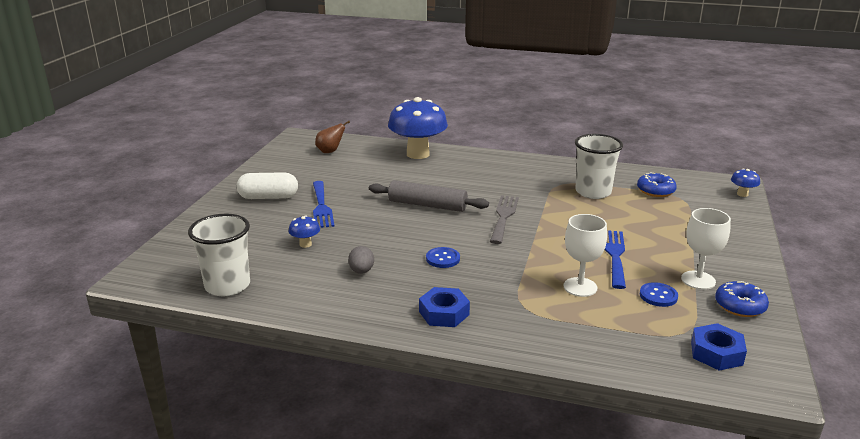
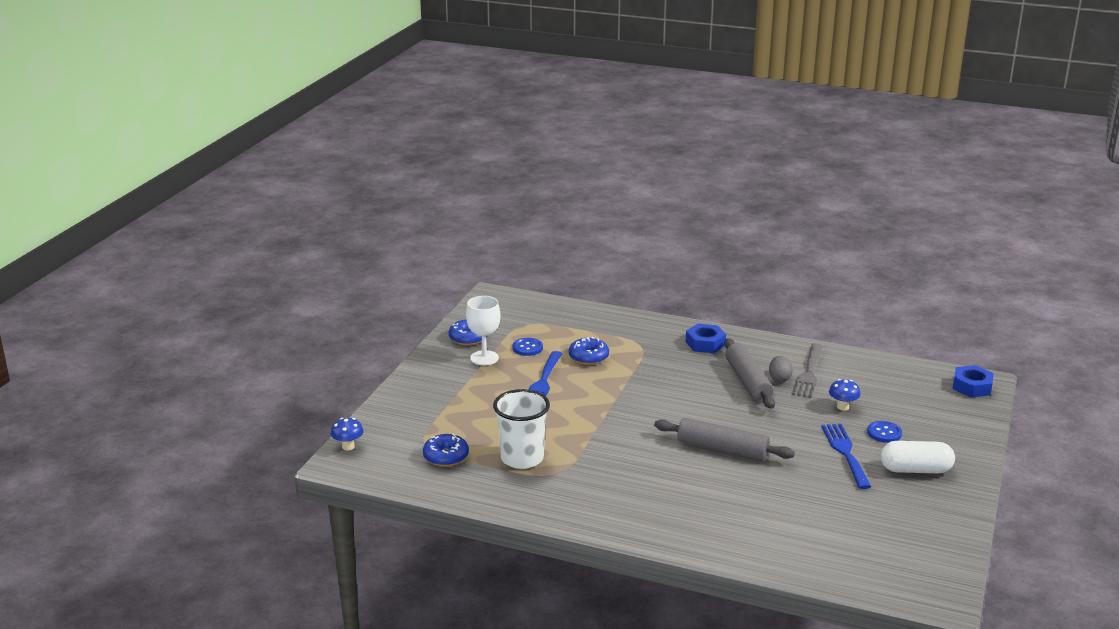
camera: 175 degrees left, 0 degrees up
(227, 286) = (893, 371): white cup -> none
(330, 151) = (873, 555): brown pear -> none
(397, 266) = (747, 381): none -> grey rolling pin
(418, 154) = (740, 541): blue mushroom -> none
(443, 259) = (705, 386): blue button -> blue button (884, 433)
(504, 217) = (637, 429): grey fork -> grey fork (808, 373)
(580, 287) = (588, 357): white goblet -> blue donut
(716, 353) = (514, 312): blue nut -> blue nut (972, 386)

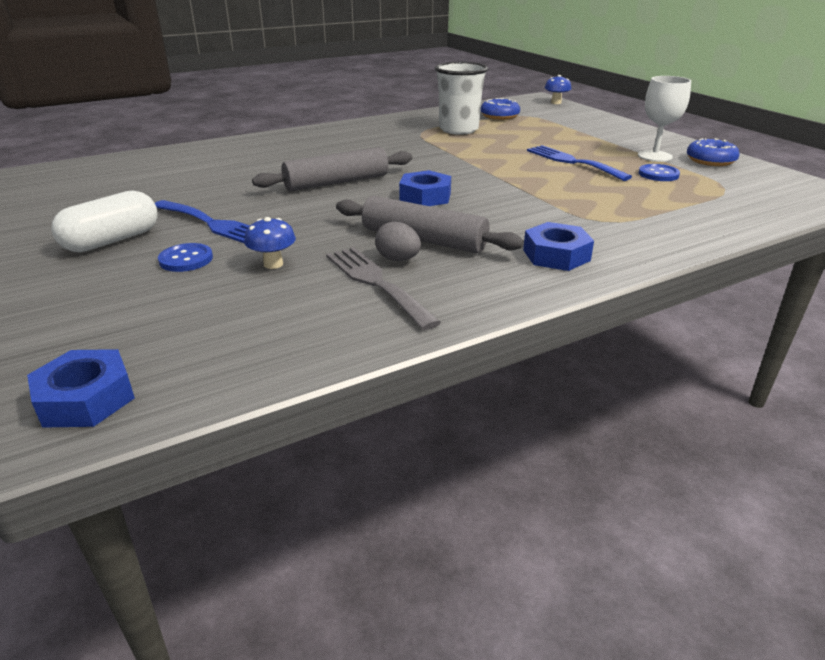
camera: 130 degrees right, 5 degrees up
(588, 357) = (602, 190): blue donut -> none
(692, 406) = (425, 196): none -> blue nut

